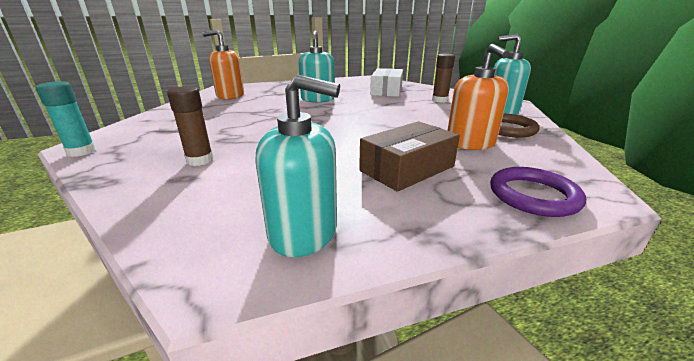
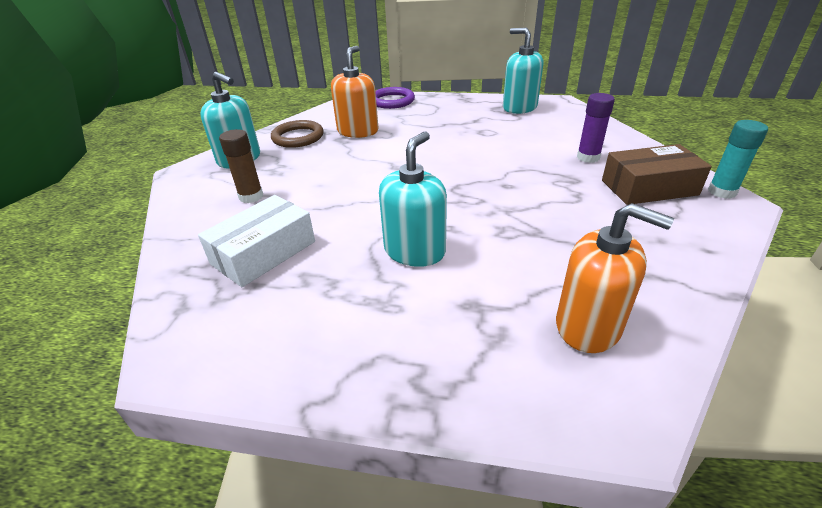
camera: 150 degrees left, 10 degrees up
(200, 160) = (588, 157): brown glue stick -> purple glue stick
(407, 168) = (434, 123): brown box -> brown box (649, 187)

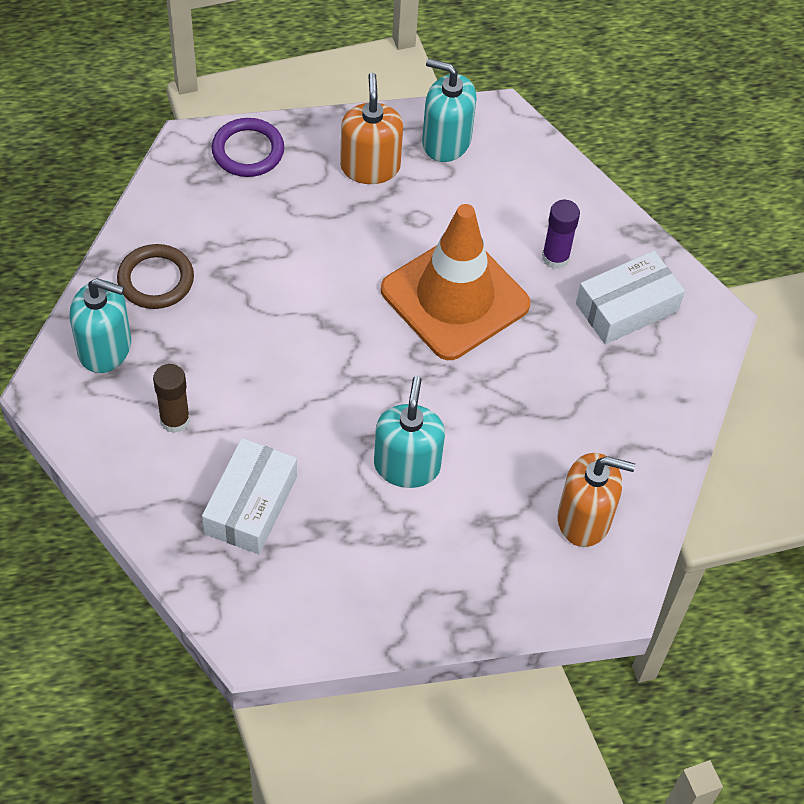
camera: 25 degrees left, 20 degrees up
(358, 131) = (236, 248): orange soap dispenser -> orange soap dispenser (370, 167)
(500, 166) = (455, 297): none -> orange traffic cone
(649, 187) = (626, 307): brown box -> white box
(722, 192) = (700, 300): turquoise glue stick -> none

